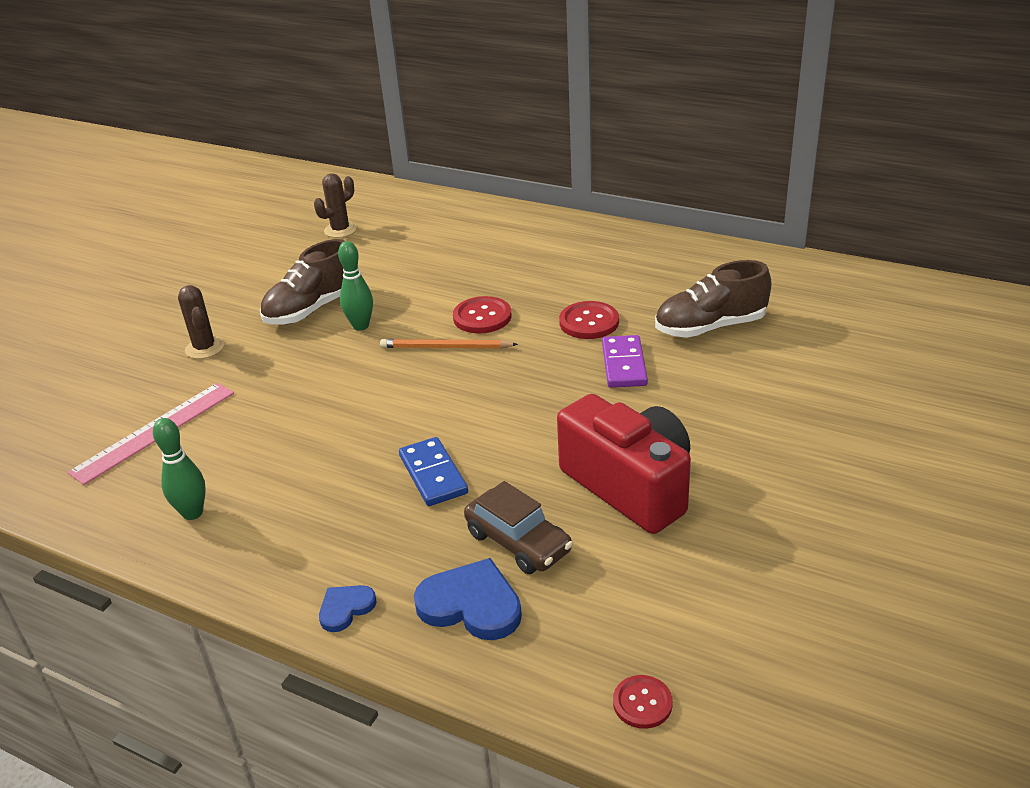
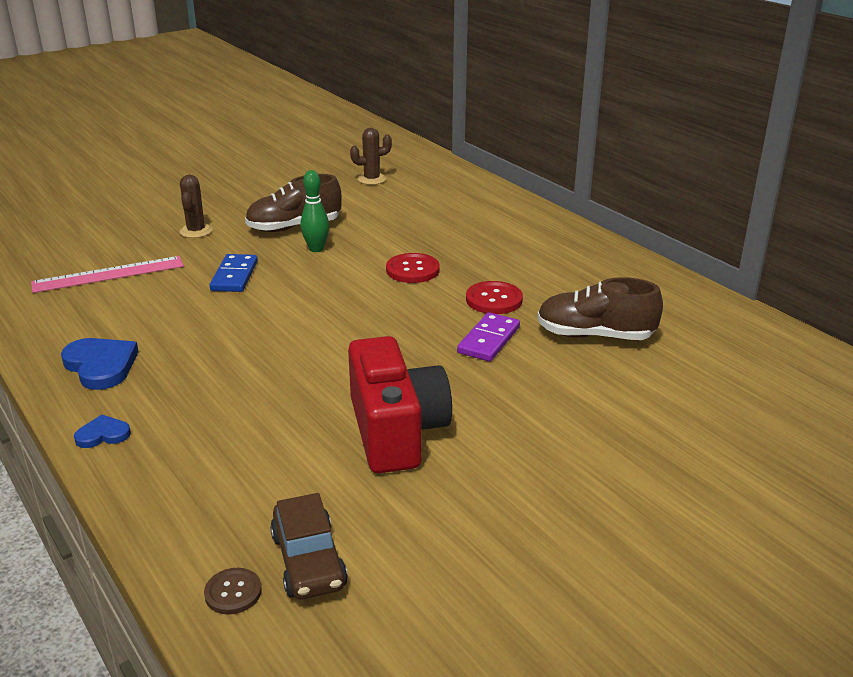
camera: 25 degrees right, 5 degrees down
(192, 513) = (76, 334): green bowling pin -> none
(433, 474) = (257, 368): blue domino -> blue domino (234, 276)
(445, 347) = (361, 283): orange pencil -> none
(471, 604) = (187, 467): blue heart -> blue heart (101, 366)
(518, 542) = (267, 438): brown car -> brown car (309, 561)
(642, 703) = (233, 592): red button -> brown button

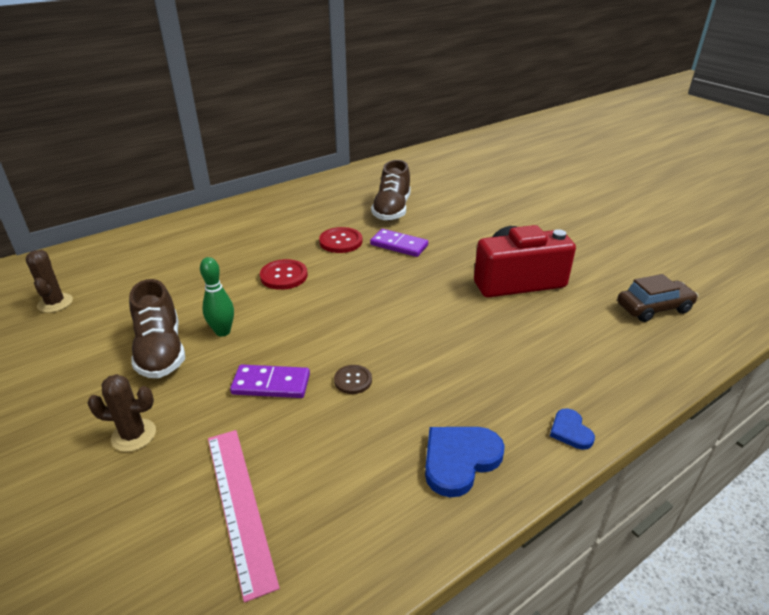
camera: 90 degrees left, 5 degrees up
(233, 592) = (696, 334): brown button -> brown button (353, 380)
(234, 276) = (271, 384): blue domino -> purple domino

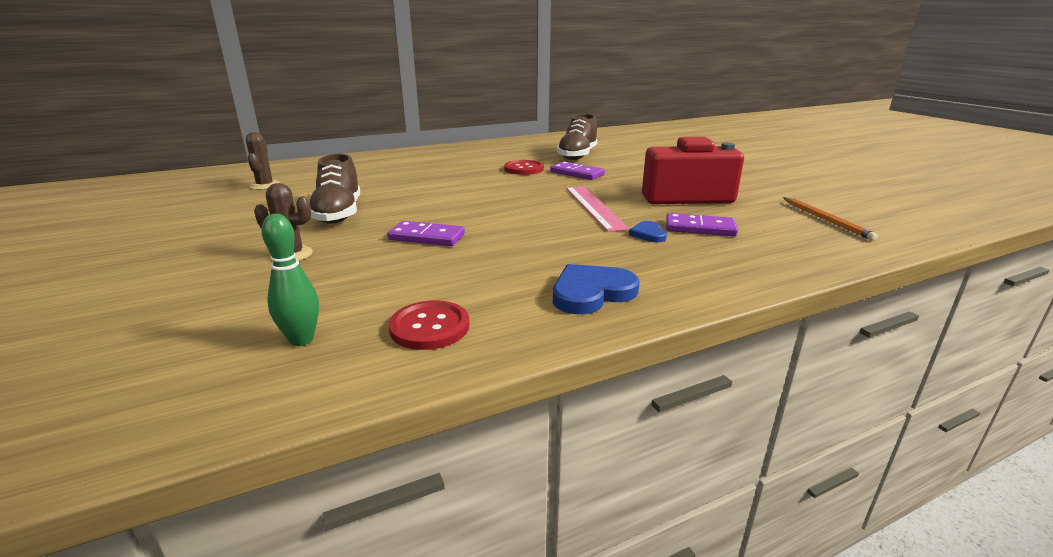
camera: 10 degrees right, 10 degrees down
(223, 332) = (397, 207): green bowling pin -> green bowling pin (301, 340)
(240, 505) = (366, 300): pink ruler -> pink ruler (594, 207)
(284, 276) = (464, 183): red button -> red button (429, 327)
(353, 380) = (504, 240): brown button -> none
(540, 336) = (700, 228): none -> purple domino
(570, 431) = (715, 285): blue heart -> blue heart (648, 234)
(653, 308) = (826, 220): brown car -> orange pencil

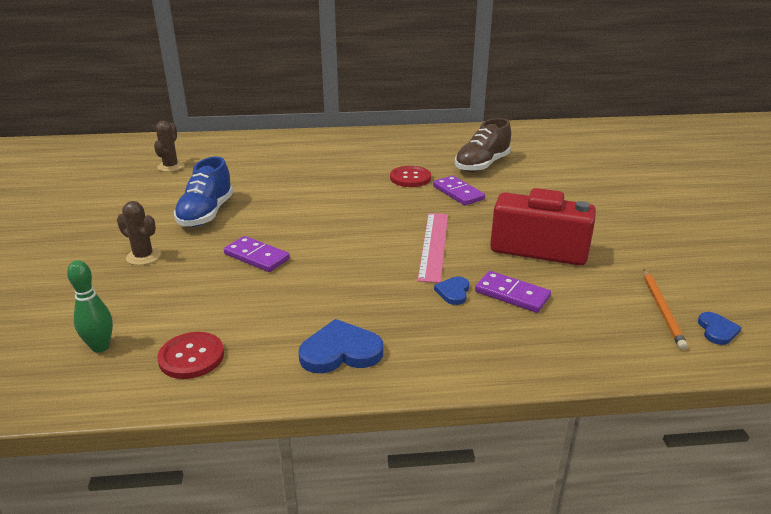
camera: 20 degrees right, 5 degrees up
(339, 214) = (206, 214): brown shoe -> blue shoe
(880, 225) = (717, 330): none -> blue heart

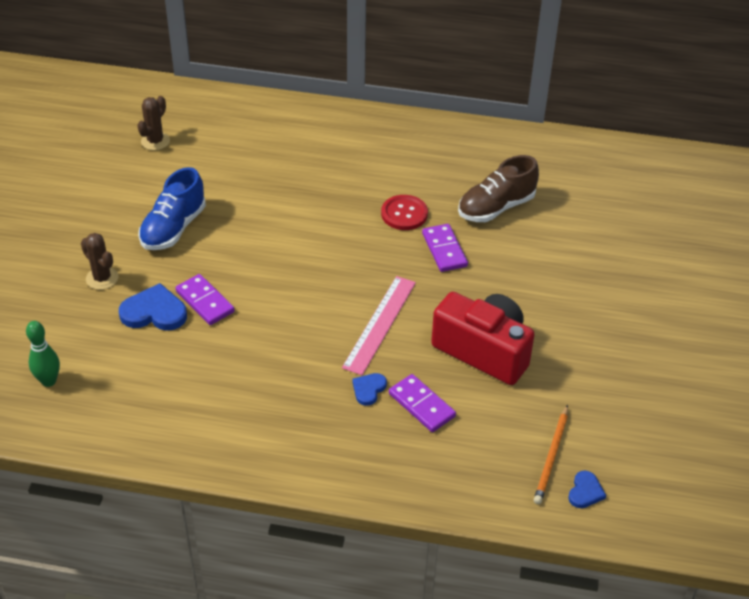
camera: 15 degrees right, 15 degrees up
(191, 357) = (118, 409): red button -> none
(340, 351) = (240, 433): blue heart -> blue heart (154, 312)

